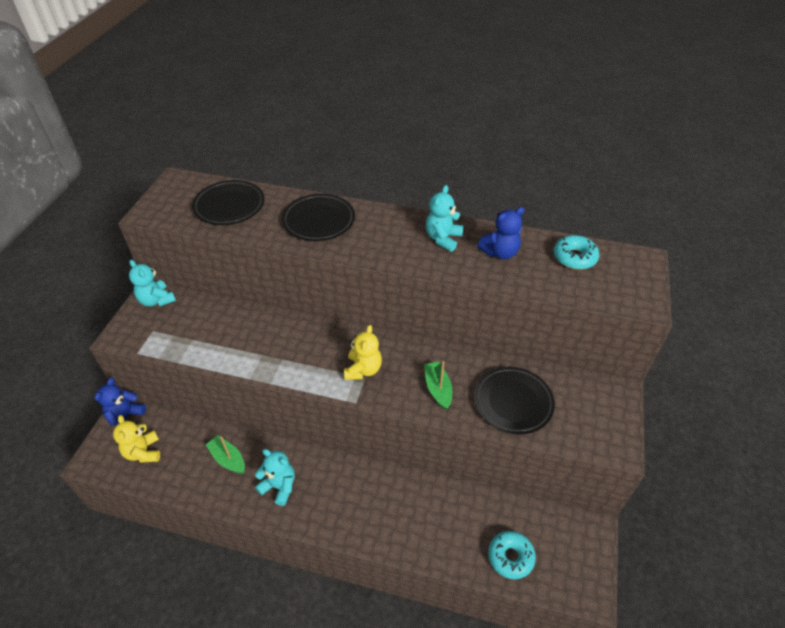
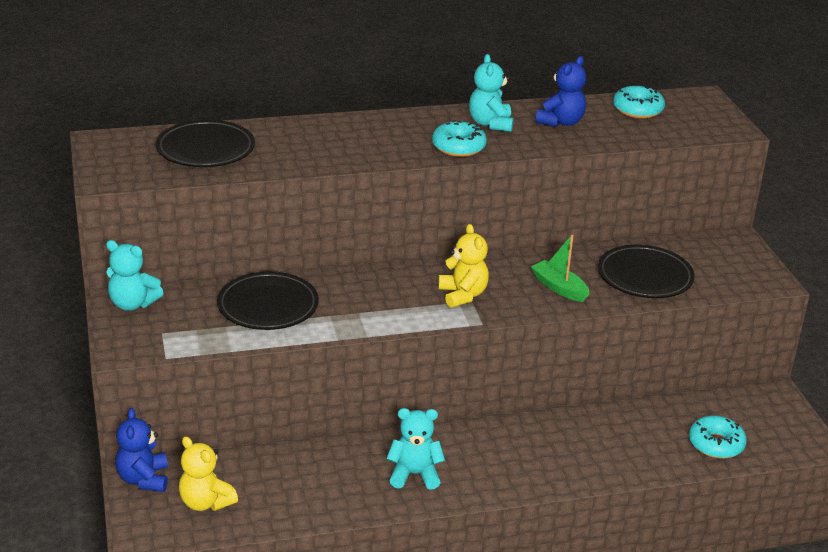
camera: 30 degrees left, 15 degrees down
(228, 459) = (326, 472): green boat -> none
(319, 220) = (333, 139): black plate -> black plate (268, 306)
(400, 255) = (458, 147): none -> turquoise donut

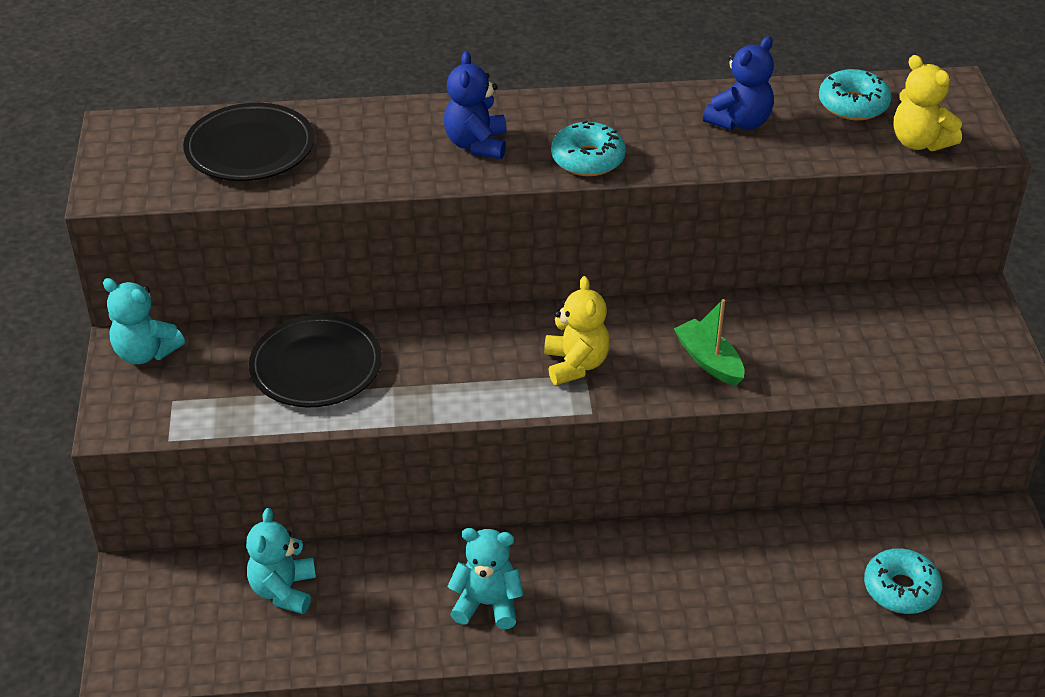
camera: 10 degrees right, 10 degrees up
(143, 479) = (145, 583): blue teddy bear -> blue teddy bear (476, 144)
(205, 502) = (214, 625): yellow teddy bear -> yellow teddy bear (919, 142)
(490, 124) = (641, 121): turquoise teddy bear -> turquoise teddy bear (283, 590)
(645, 276) = (831, 349): black plate -> none

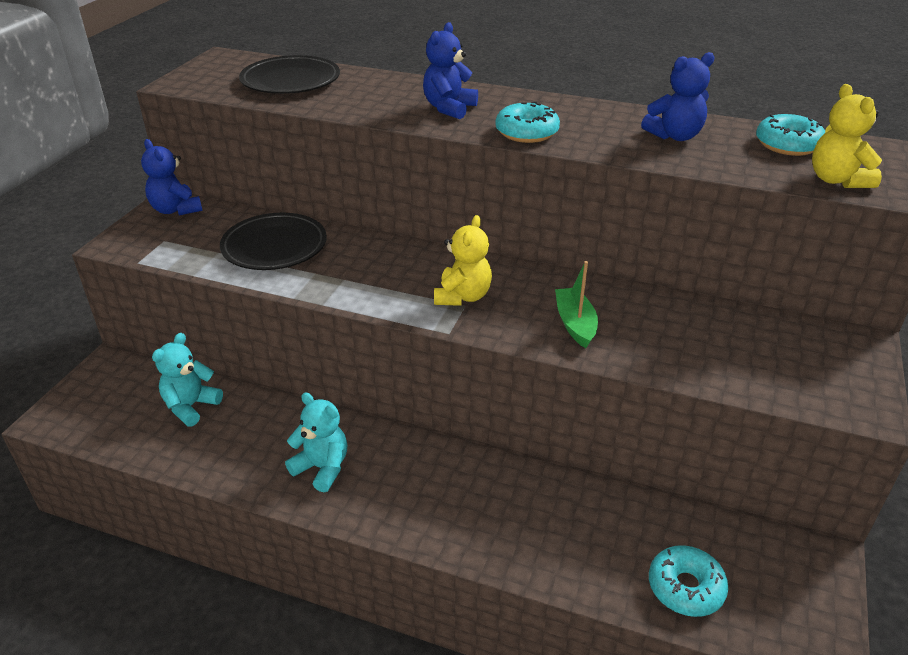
camera: 25 degrees right, 5 degrees down
(145, 353) = (176, 210): turquoise teddy bear -> blue teddy bear

